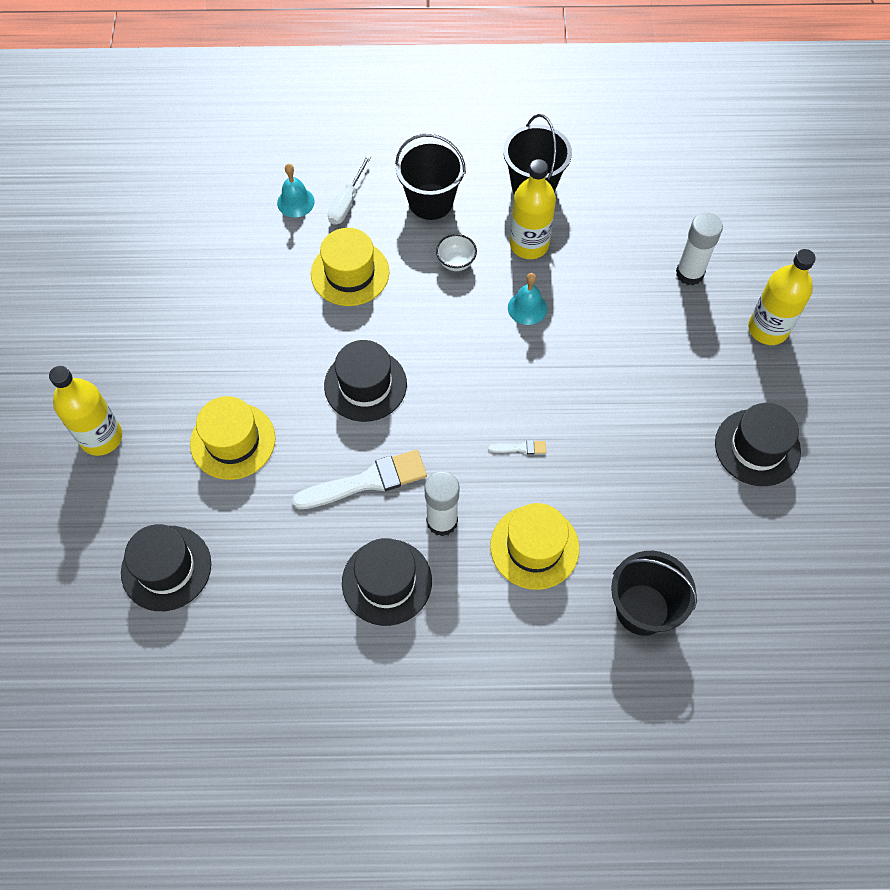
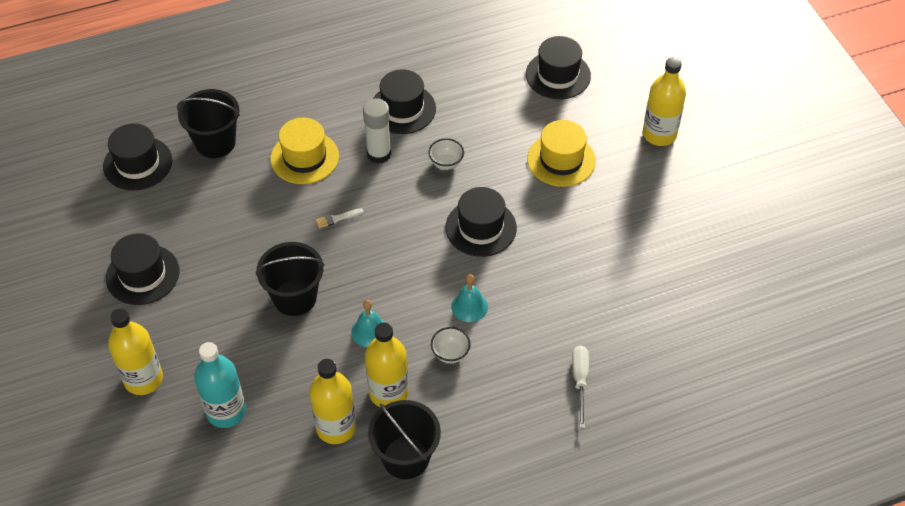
camera: 160 degrees right, 10 degrees down
(295, 202) = (628, 365): turquoise bell -> turquoise bell (469, 306)
(350, 273) = (541, 314): yellow hat -> none
(367, 481) = (446, 163): white brush -> white bowl
(431, 202) = (500, 407): black bucket -> black bucket (295, 297)
(588, 229) = (336, 427): none -> yellow bottle
(689, 273) = (226, 411): white glue stick -> turquoise bottle
(748, 609) = (138, 163): none -> black hat

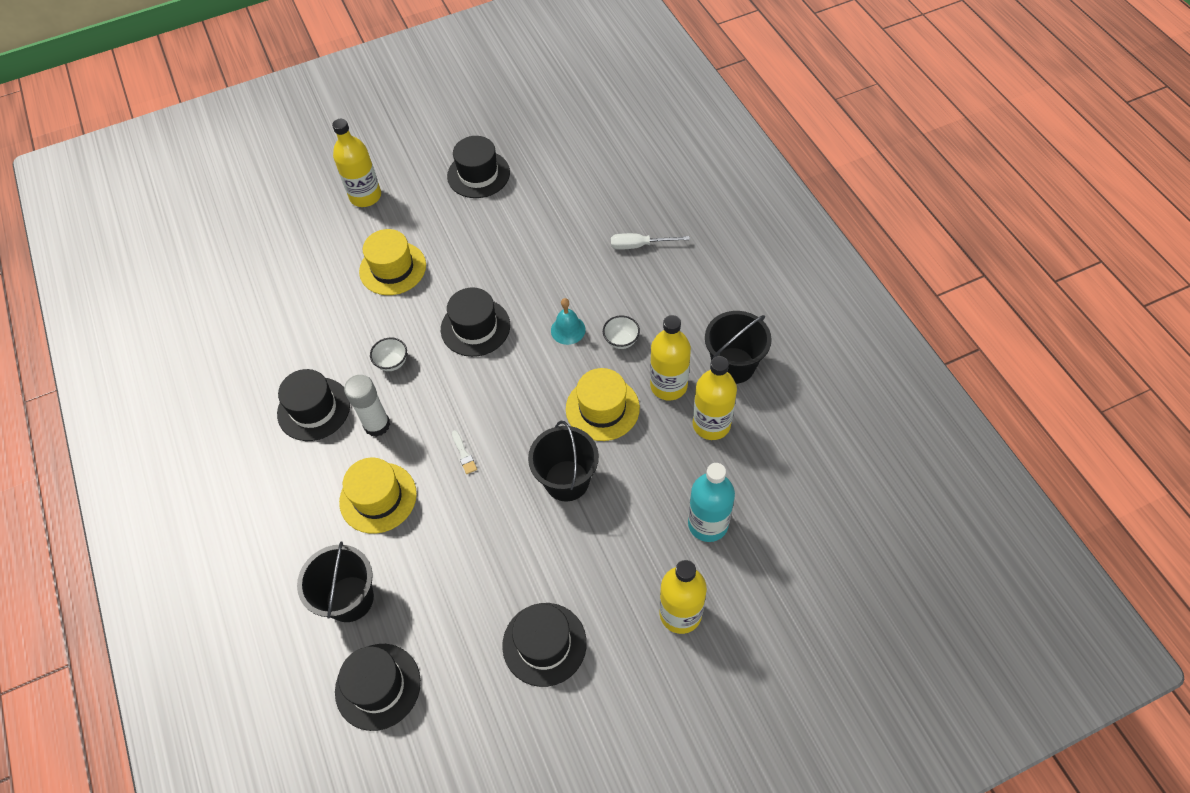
camera: 90 degrees left, 5 degrees up
(370, 331) = (602, 408): turquoise bell -> yellow hat
(558, 75) = (280, 275): black hat -> black hat (478, 174)

